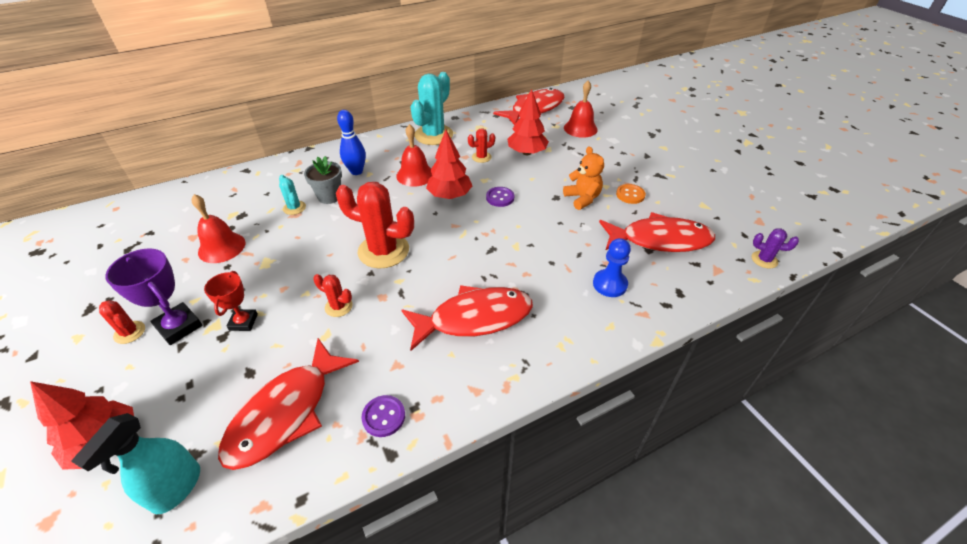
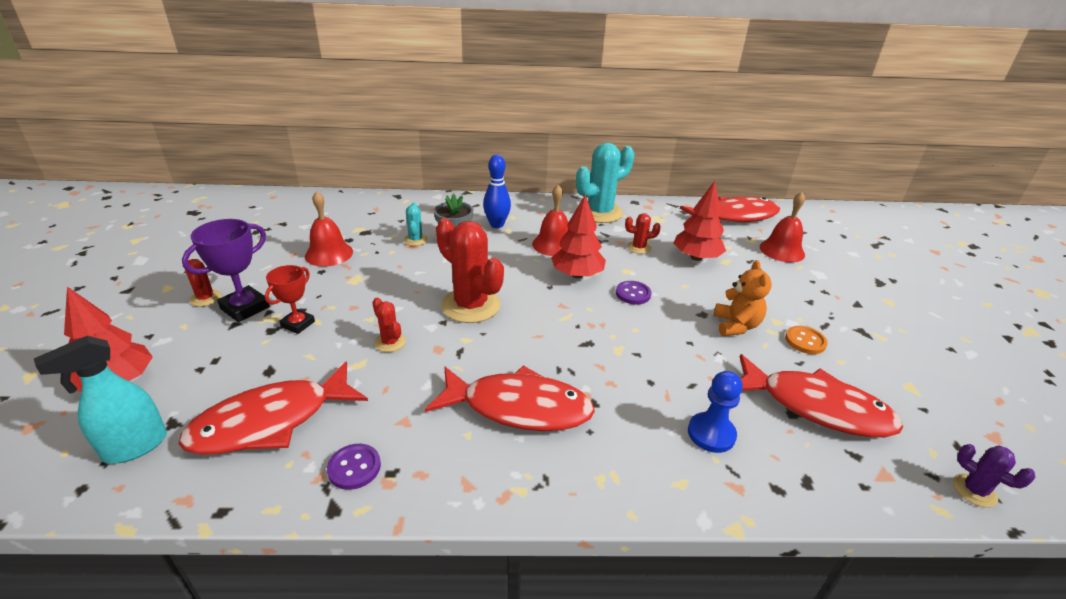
camera: 25 degrees right, 10 degrees down
(179, 326) = (245, 308): purple trophy -> purple trophy turned 60 degrees clockwise

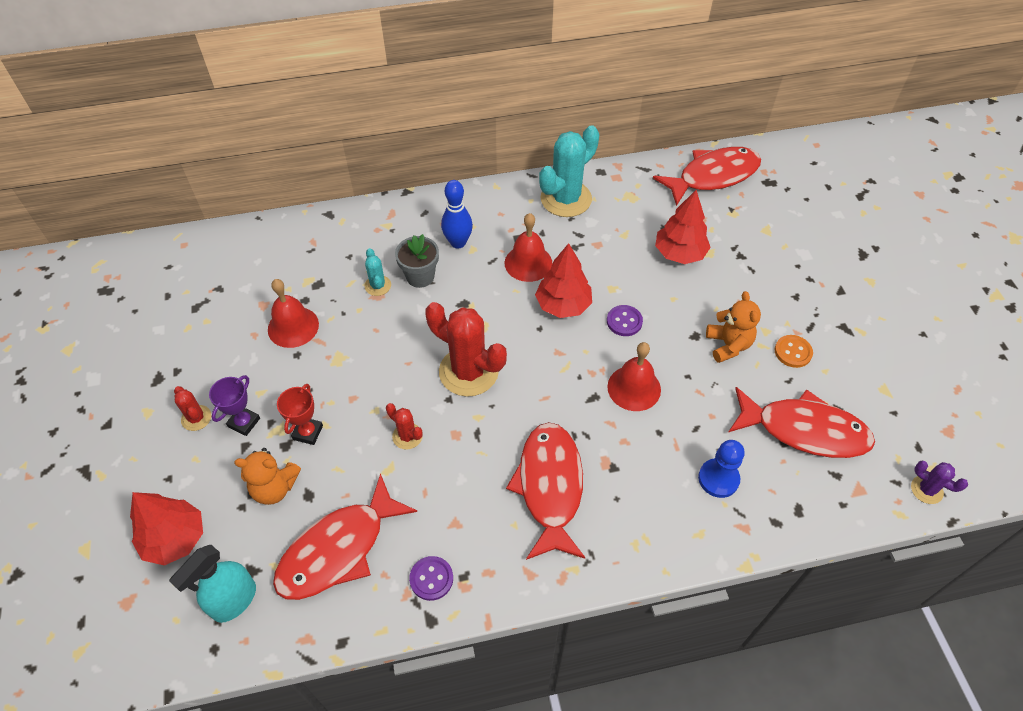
camera: 10 degrees left, 20 degrees up
(240, 360) = (274, 488): none -> orange teddy bear
(245, 308) = (244, 422): purple trophy -> purple trophy, size x0.66
(519, 407) = (550, 487): red fish -> red fish turned 90 degrees counterclockwise
(639, 248) = (618, 250): red cactus -> none
(782, 250) = (765, 224): red bell -> red bell (634, 388)

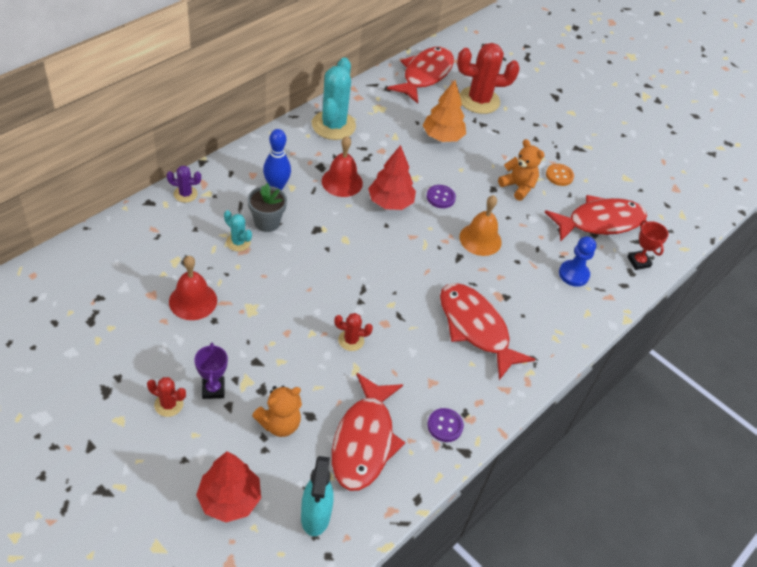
camera: 40 degrees left, 5 degrees down
(308, 432) = (272, 372): red trophy -> red trophy (638, 262)
(468, 371) = (359, 276): red cactus -> red cactus (479, 100)
(634, 388) = (480, 239): red bell -> orange bell
(679, 253) = (442, 137): red tree -> orange tree
(926, 490) = (688, 228): purple cactus -> purple cactus (185, 194)

